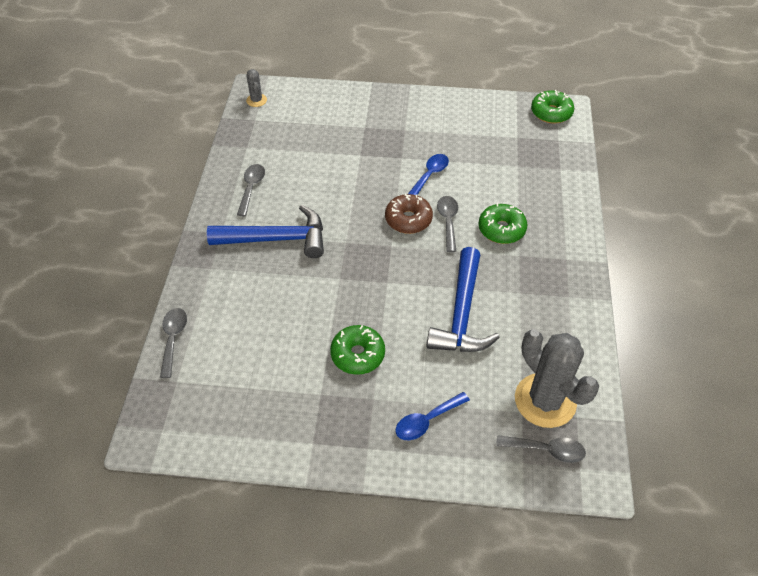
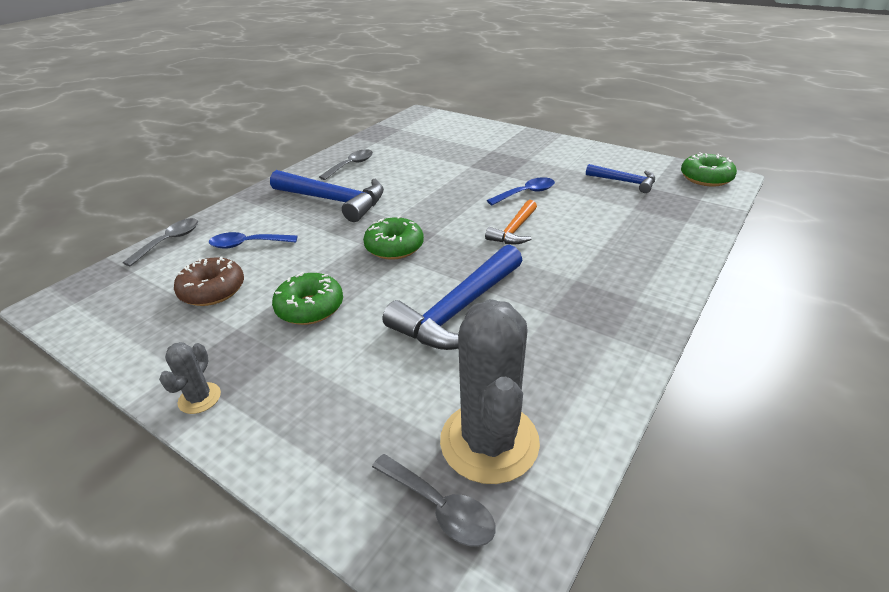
camera: 30 degrees right, 15 degrees down
(256, 100) = (414, 119): grey cactus -> grey cactus (199, 398)
(408, 219) = (473, 218): brown donut -> brown donut (212, 290)
(427, 420) = (317, 399): blue spoon -> blue spoon (248, 244)
(448, 221) = (514, 230): grey spoon -> orange hammer
(496, 136) = (625, 182): none -> blue hammer
(501, 229) = (571, 252): green donut -> green donut (394, 247)

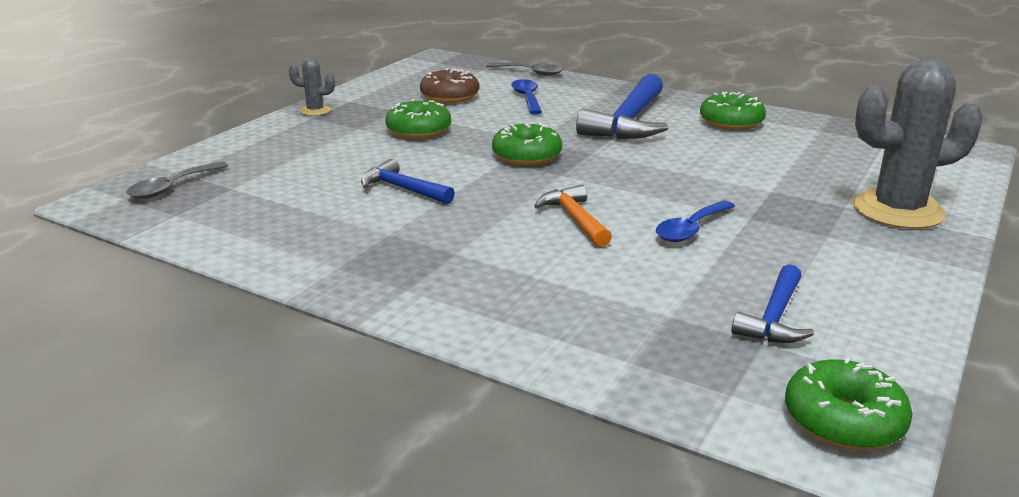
camera: 85 degrees right, 10 degrees down
(351, 165) = (731, 122): grey spoon -> green donut
(458, 310) = (402, 189): blue hammer -> blue hammer, size x0.57
(489, 442) = (222, 203): grey cactus -> grey cactus (898, 210)
(514, 230) = (574, 219): orange hammer -> orange hammer turned 45 degrees clockwise
(526, 193) = (691, 229): blue spoon -> blue spoon turned 75 degrees clockwise

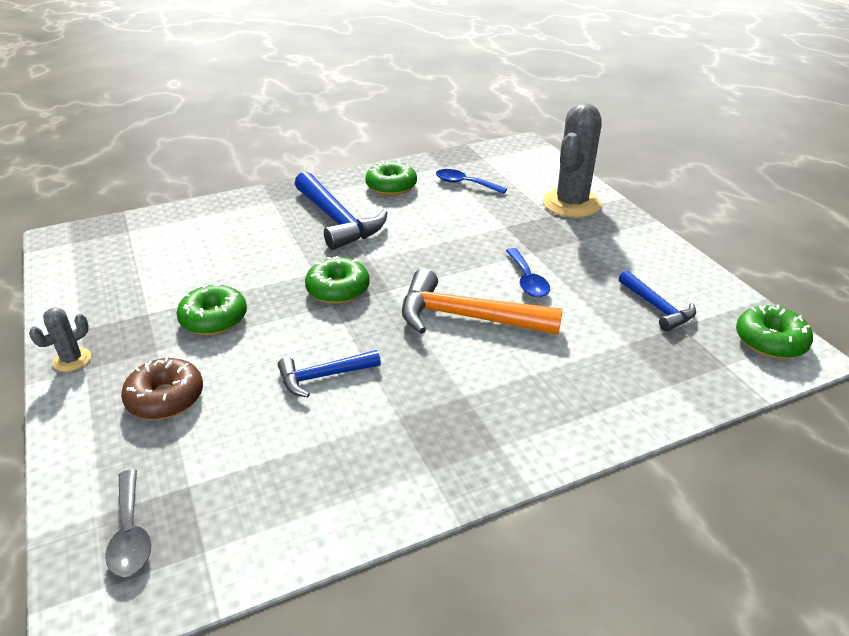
camera: 55 degrees left, 10 degrees up
(450, 96) = (163, 272): brown donut -> brown donut (165, 398)
(527, 98) = (227, 238): blue spoon -> blue spoon (465, 184)
(530, 73) = (176, 213): grey spoon -> none
(574, 219) = (466, 317): orange hammer -> orange hammer, size x1.76

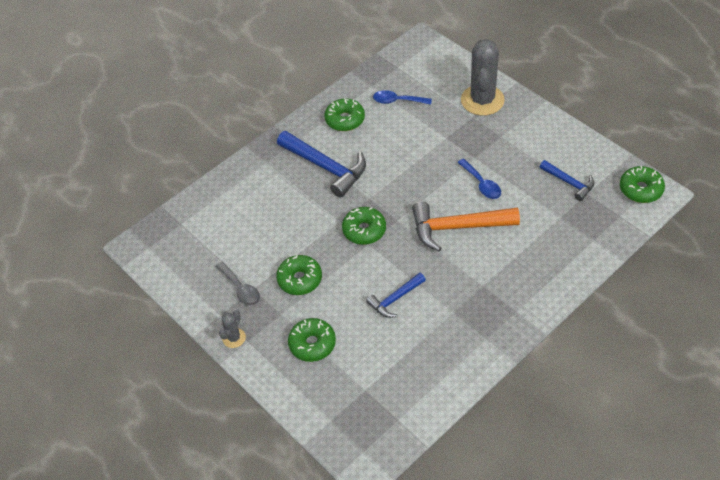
camera: 15 degrees left, 15 degrees up
(130, 533) = (354, 424): grey spoon -> grey spoon (240, 288)
(165, 398) = (312, 344): brown donut -> green donut

